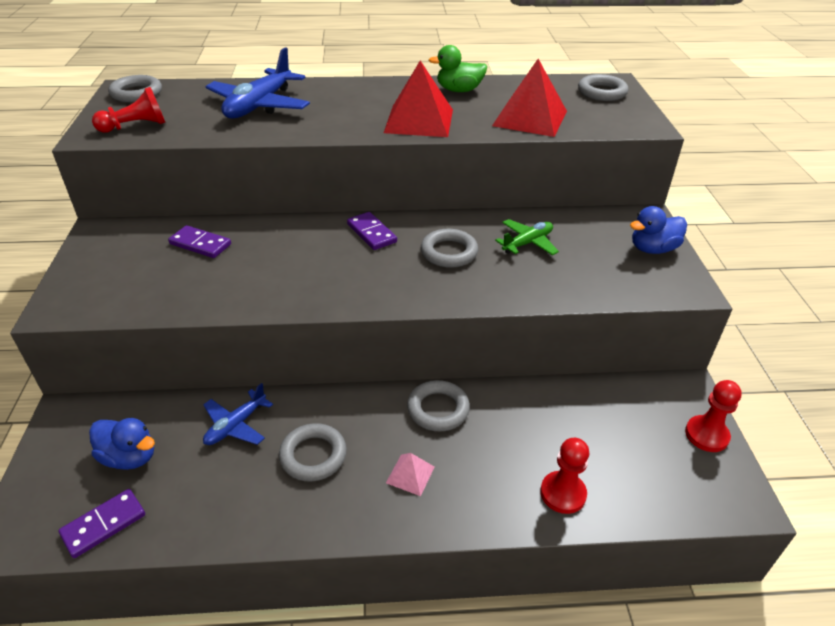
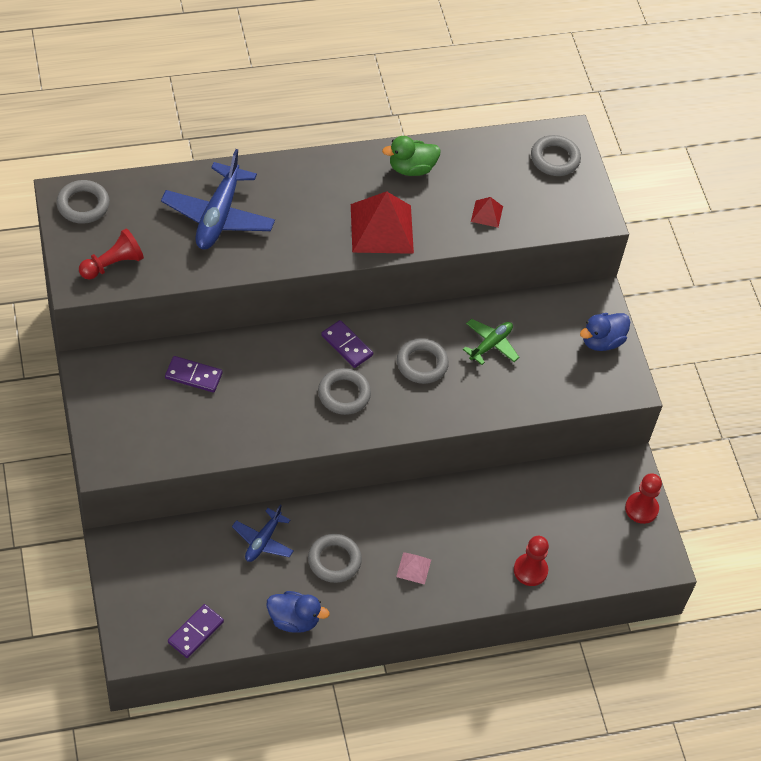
camera: 15 degrees left, 15 degrees up
(130, 457) = (189, 578): blue duck -> blue duck (294, 620)
(438, 409) = (425, 508): grey ring -> grey ring (344, 394)
(530, 118) = (487, 213): red pyramid -> red pyramid, size x0.47

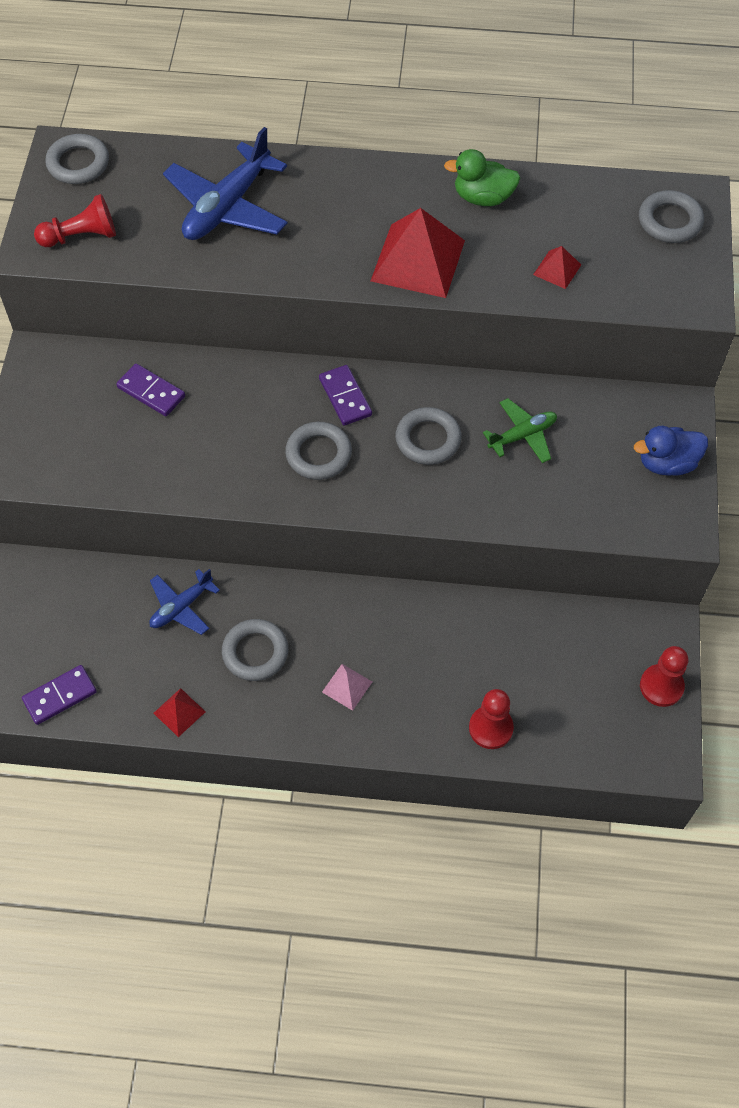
camera: 25 degrees right, 5 degrees up
(294, 620) = (179, 712): blue duck -> red pyramid

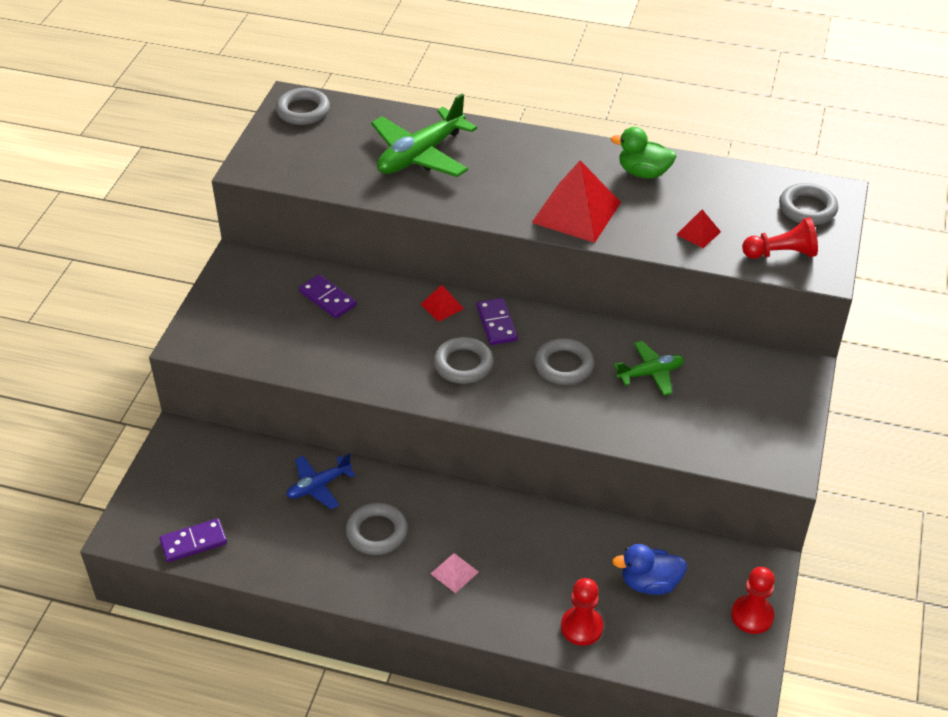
camera: 10 degrees right, 15 degrees down
(81, 236) = (292, 162): red pawn -> red pawn (781, 253)
(179, 712) = (296, 571): red pyramid -> red pyramid (442, 306)
(227, 207) = (420, 155): blue plane -> green plane
(667, 463) = (780, 412): blue duck -> blue duck (650, 583)

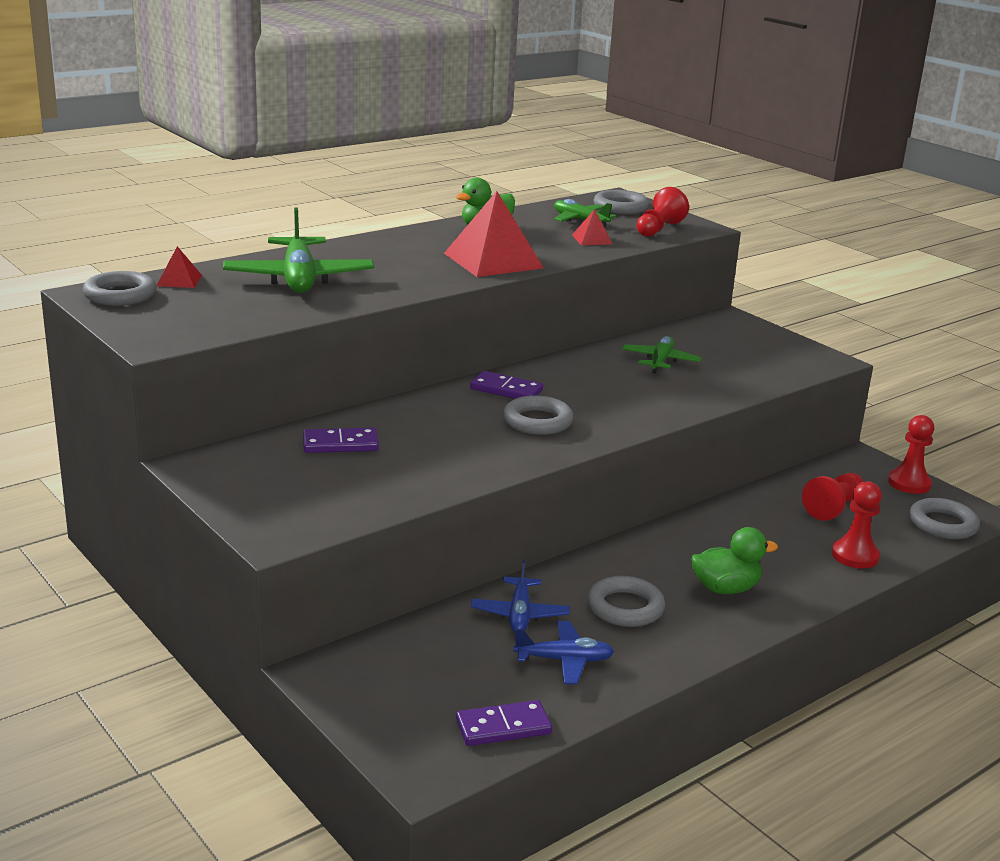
camera: 55 degrees left, 20 degrees down
(193, 542) = (503, 727): purple domino -> purple domino turned 60 degrees clockwise
(286, 533) = (564, 660): none -> blue plane
(442, 306) = (444, 401): red pyramid -> red pyramid (179, 280)
(454, 572) = (725, 588): pink pyramid -> green duck
(564, 365) = (602, 386): grey ring -> grey ring (942, 524)
(650, 583) = (833, 507): blue duck -> red pawn
(737, 205) = (580, 220): none -> green plane

